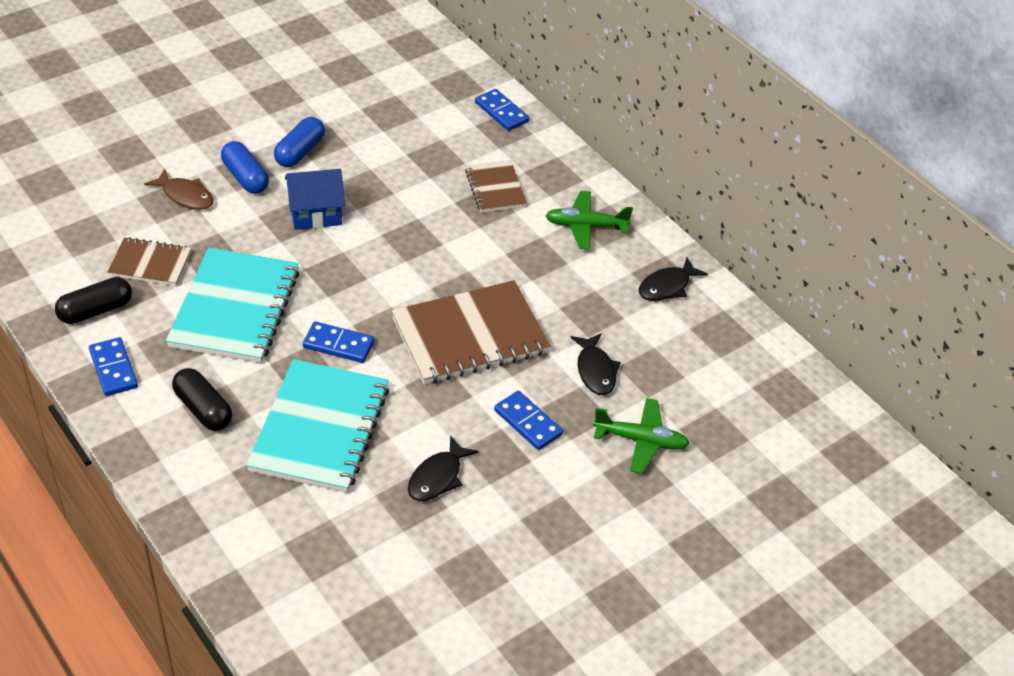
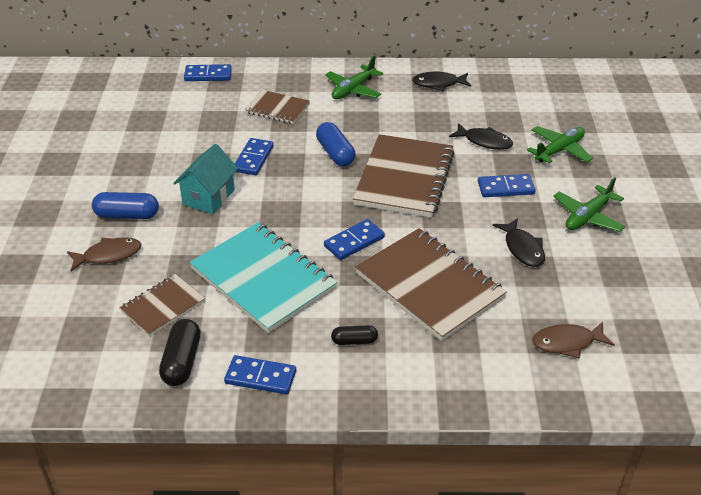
camera: 50 degrees left, 5 degrees down
(203, 409) = (354, 341): black capsule -> black capsule, size x0.61
(300, 152) = (134, 177): blue capsule -> blue capsule (335, 153)
(315, 214) = (209, 197): blue house -> turquoise house
(320, 428) = (429, 286): turquoise notebook -> brown notebook
(320, 569) = (567, 343): none -> brown fish
(399, 213) = (253, 159): none -> blue domino
(540, 511) = (588, 216): none -> green plane
(667, 286) = (438, 84): black fish -> black fish turned 90 degrees clockwise

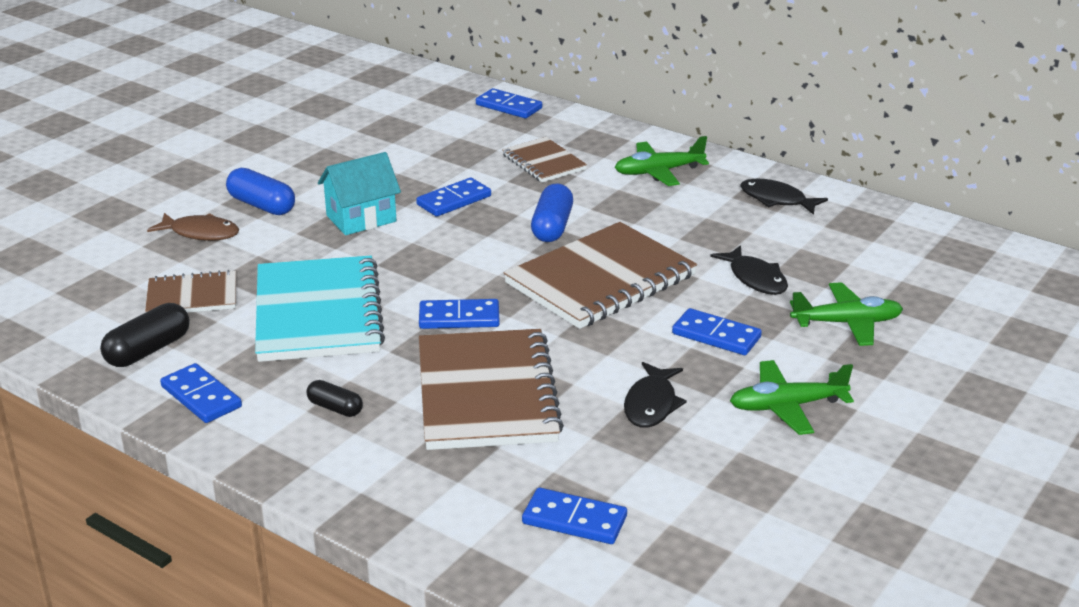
camera: 35 degrees right, 10 degrees down
(567, 343) = (574, 520): brown fish -> blue domino

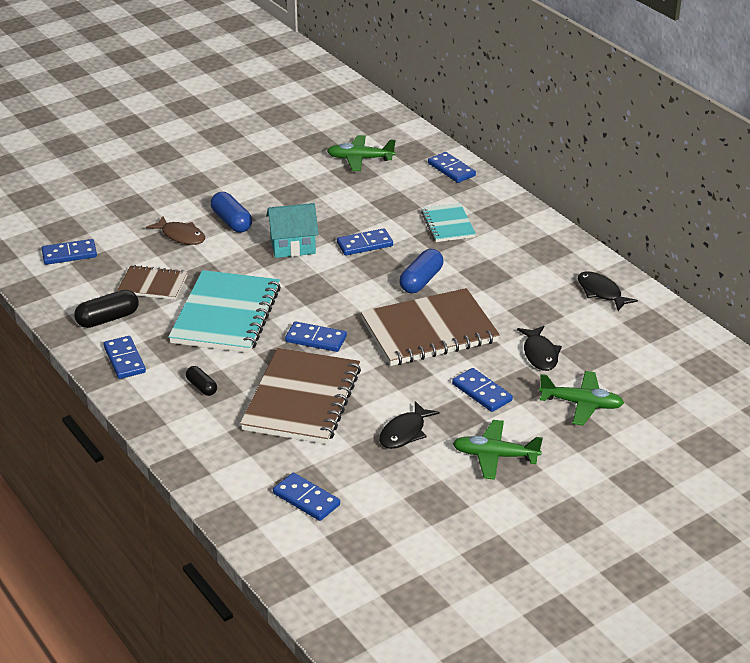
camera: 20 degrees right, 5 degrees up
(49, 282) = (69, 254): none -> blue domino
(543, 162) = (448, 225): brown notebook -> turquoise notebook
(658, 172) = (528, 250): green plane -> green plane (360, 159)

